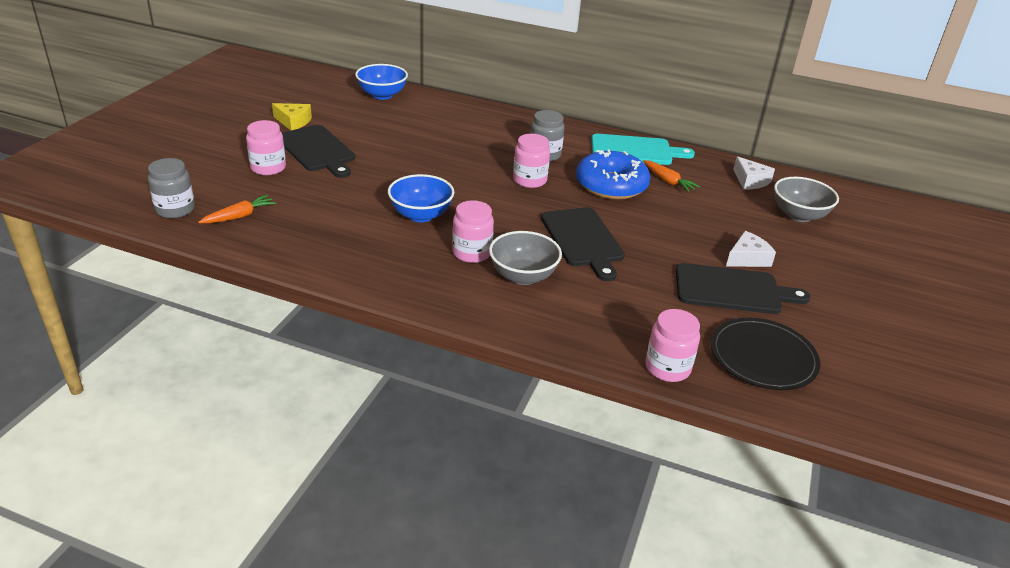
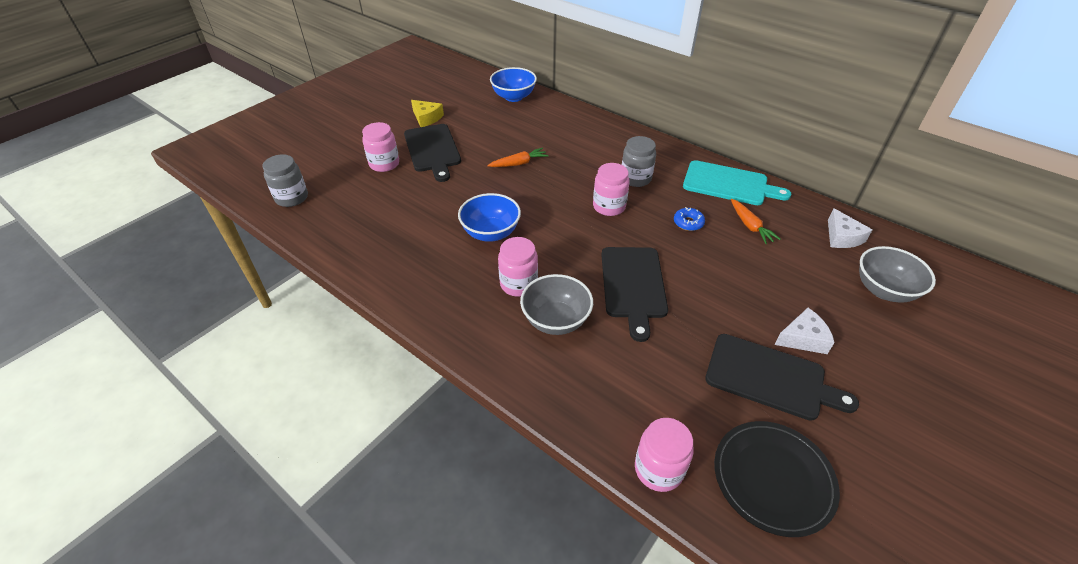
camera: 20 degrees right, 10 degrees up
(239, 216) = (338, 212): orange carrot -> orange carrot (519, 163)
(611, 185) = (688, 223): blue donut -> blue donut, size x0.42

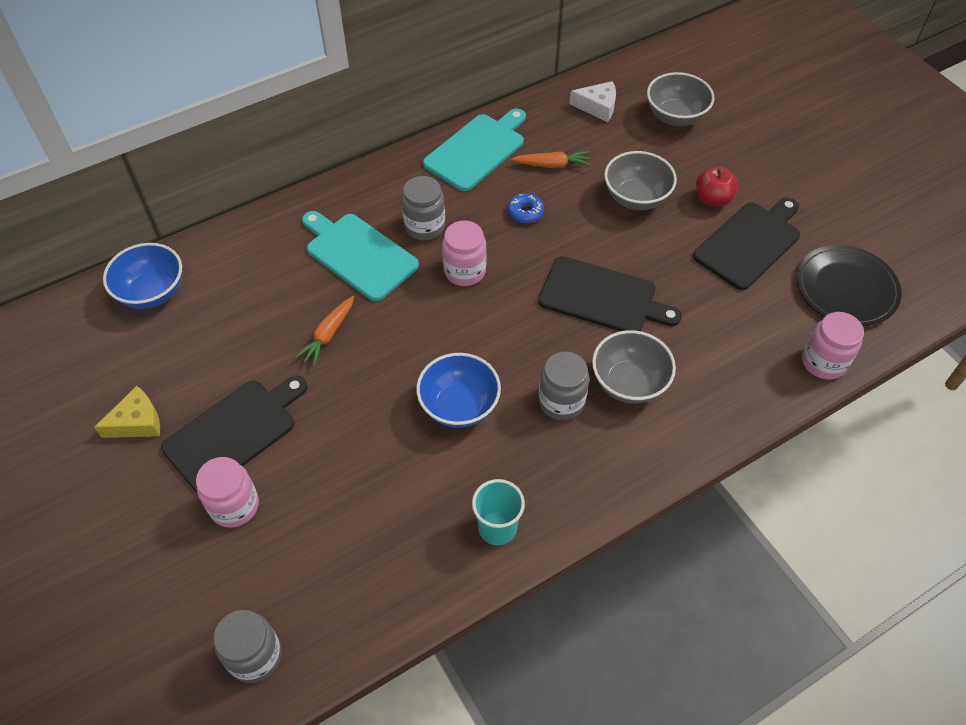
camera: 70 degrees left, 10 degrees up
(399, 275) = (497, 528): none -> turquoise cup
(433, 150) = (234, 432): black cutting board -> black cutting board turned 45 degrees counterclockwise
(518, 284) = (561, 401): pink jar -> grey jar
(519, 163) = (328, 335): orange carrot -> orange carrot turned 150 degrees counterclockwise
(590, 158) = (358, 254): none -> turquoise cutting board
(758, 283) = (636, 198): none -> grey bowl
(803, 338) = (713, 199): white cheese -> red apple

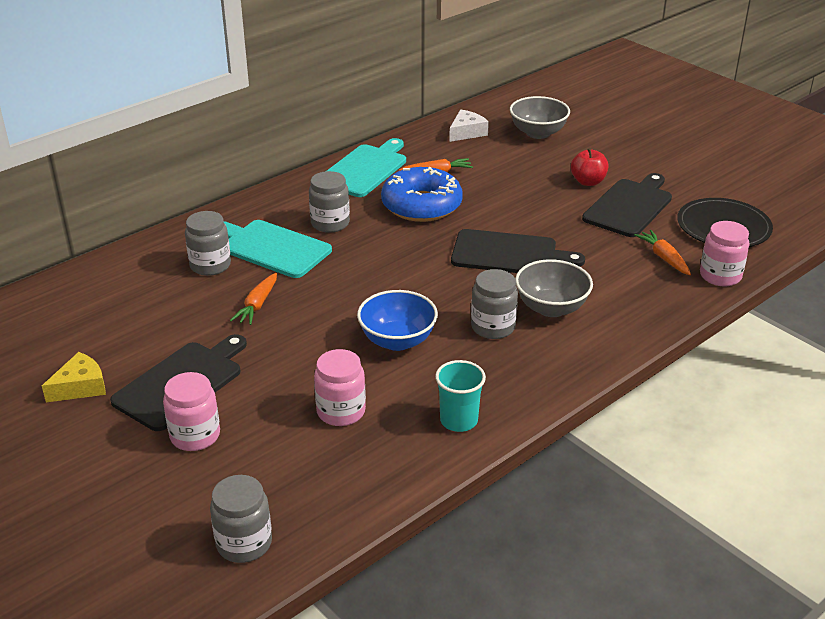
camera: 10 degrees left, 20 degrees down
(152, 292) = (74, 294): blue bowl -> none
(292, 271) = (210, 265): none -> grey jar
(464, 271) = (376, 249): pink jar -> pink jar (341, 411)
(525, 212) = (421, 205): blue donut -> blue donut, size x2.38
(598, 107) = (466, 132): white cheese -> white cheese turned 45 degrees counterclockwise
(636, 198) = (519, 187): grey bowl -> none
(768, 326) = (663, 258): none -> orange carrot

